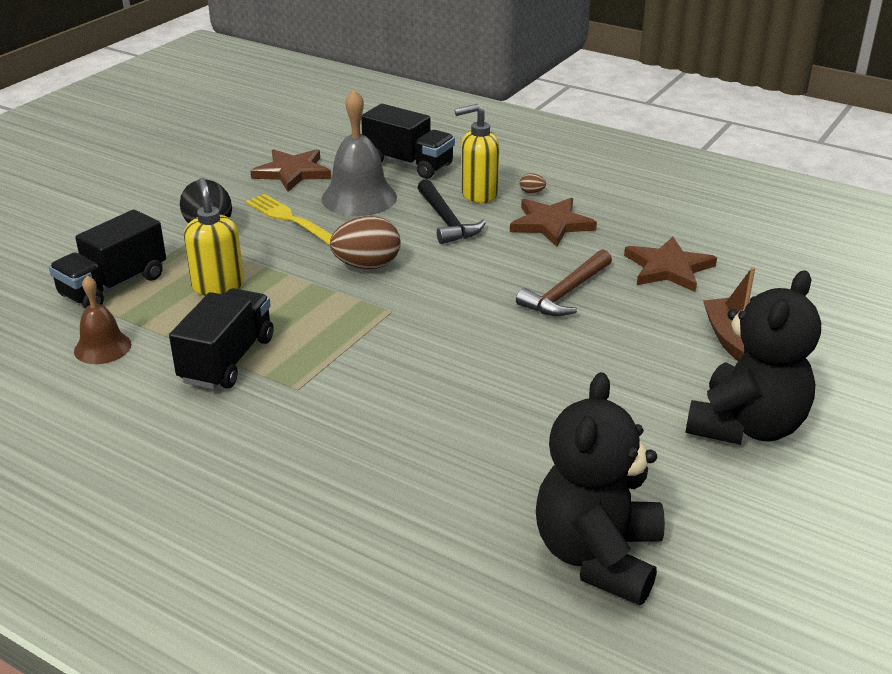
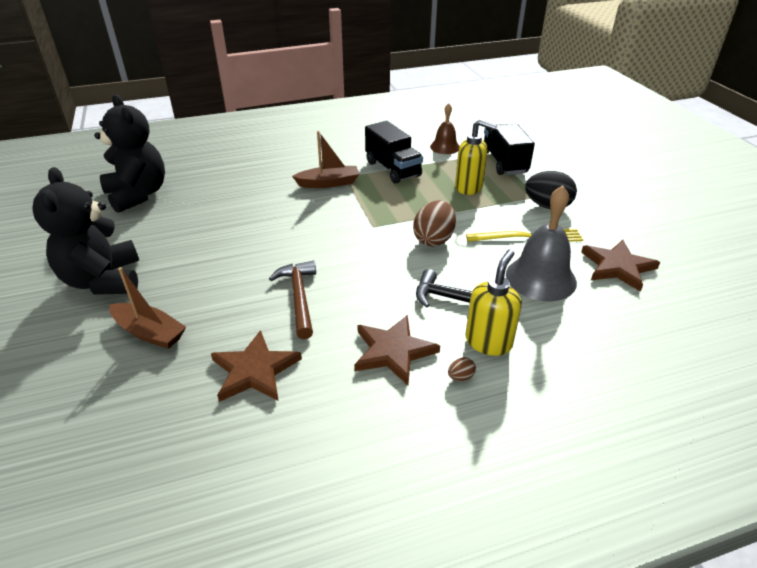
camera: 130 degrees right, 5 degrees up
(332, 392) = (329, 183): none -> brown boat
(408, 164) = (589, 334): black truck -> none

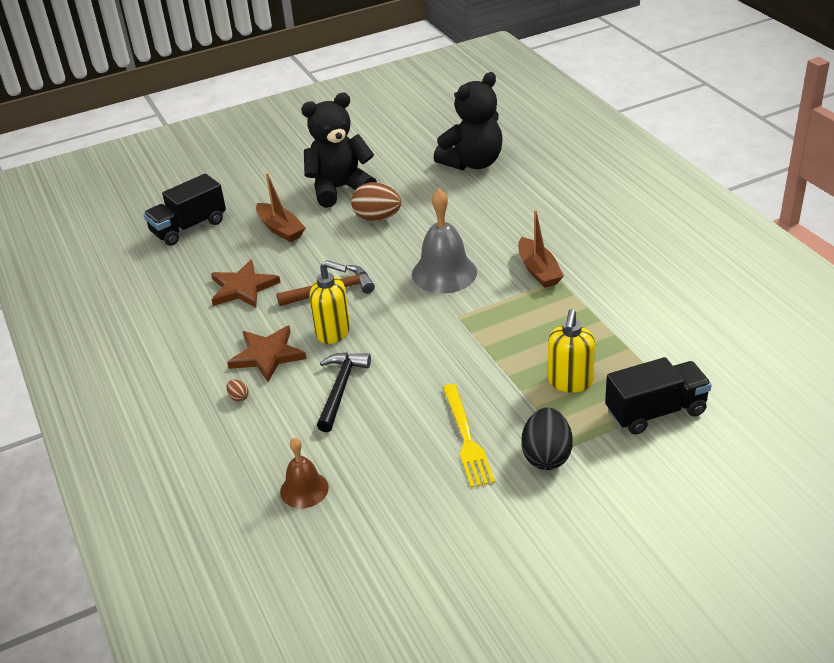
camera: 85 degrees right, 0 degrees up
(150, 332) = (280, 229): brown boat -> brown boat turned 60 degrees counterclockwise
(392, 169) = (593, 313): black truck -> black truck (189, 227)
(434, 239) = (443, 362): brown egg -> brown egg (377, 218)
(445, 147) = (678, 351): brown bell -> brown bell (304, 489)
(488, 342) = (283, 412): yellow soap dispenser -> yellow soap dispenser (334, 332)
(540, 278) = (386, 448): grey bell -> grey bell (444, 273)
(617, 267) = (420, 516): brown star -> none

